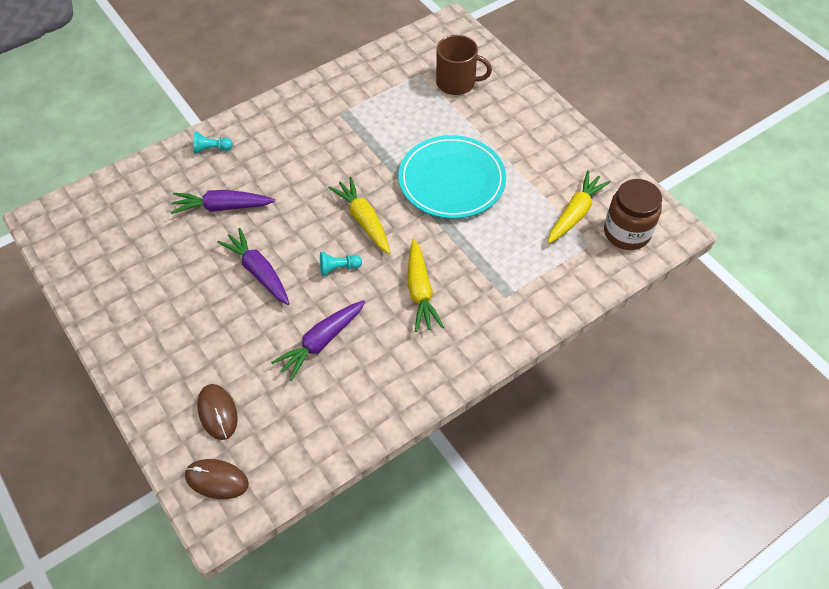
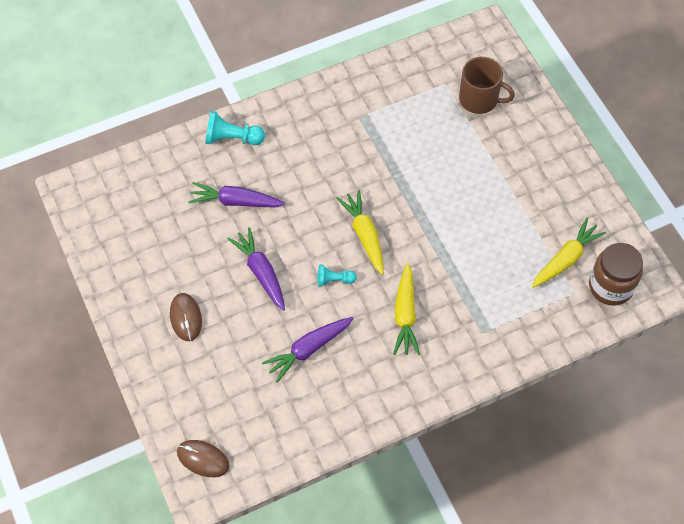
camera: 10 degrees right, 5 degrees up
(211, 149) = (232, 138): turquoise pawn -> turquoise pawn, size x1.60
(217, 412) = (210, 400): brown mouse -> brown mouse (186, 318)
(451, 180) = (454, 206): turquoise plate -> none

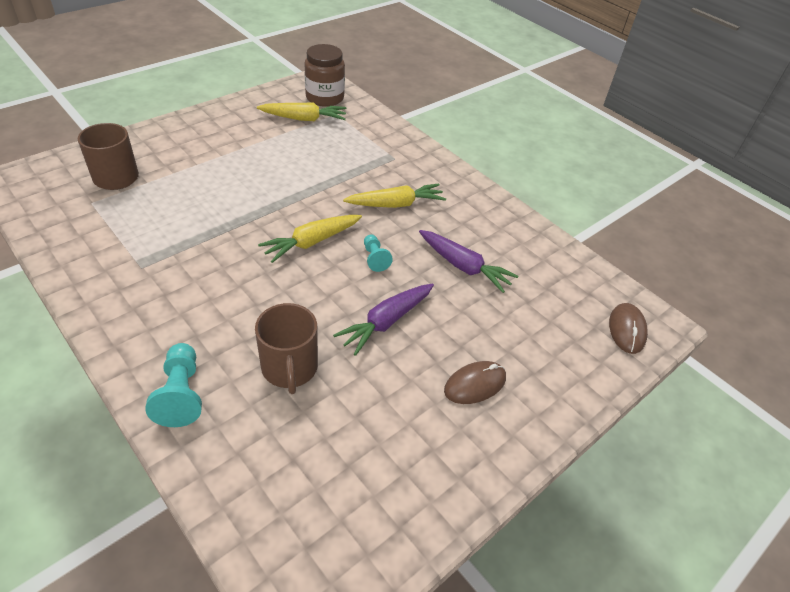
camera: 110 degrees left, 15 degrees down
(235, 201) = (289, 368): purple carrot -> brown mug
(566, 259) = (304, 119): yellow carrot -> yellow carrot turned 150 degrees clockwise

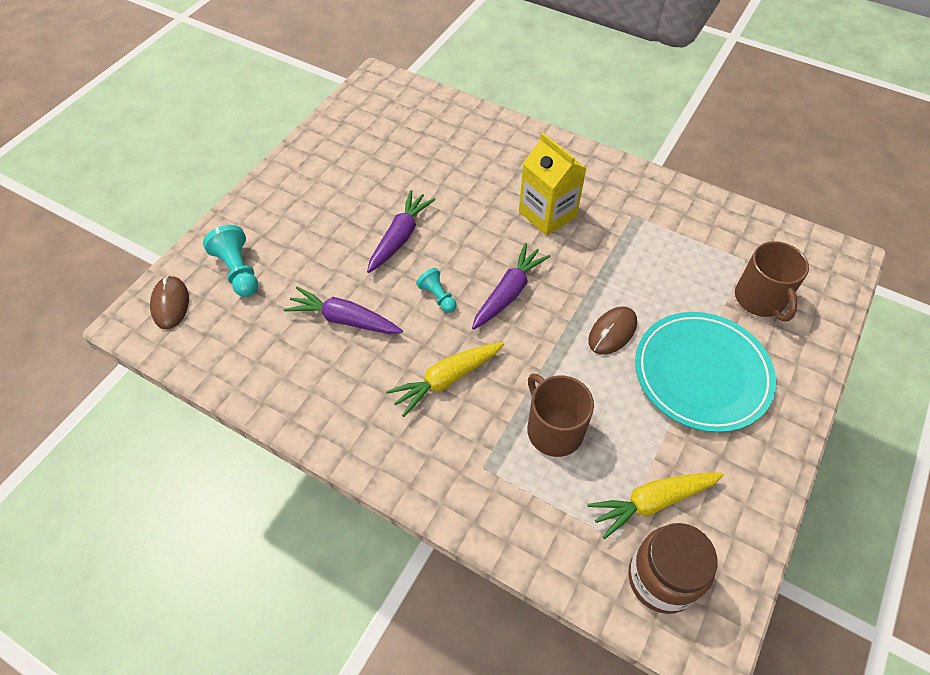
camera: 165 degrees right, 10 degrees up
(181, 394) = (519, 143): turquoise pawn -> turquoise pawn (238, 271)
(213, 154) = (701, 374): none -> turquoise plate
(222, 296) = (547, 214): none -> yellow carton
(289, 368) = (457, 180): brown mug -> brown mug (554, 429)
(311, 242) = (509, 292): yellow carrot -> purple carrot
(475, 384) = (311, 212): brown mouse -> brown mouse (612, 332)

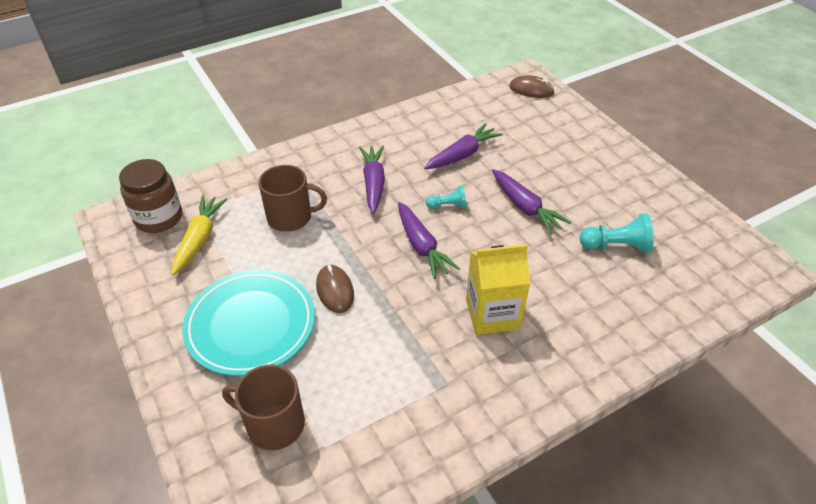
camera: 120 degrees right, 10 degrees down
(238, 271) = (542, 121): turquoise pawn -> turquoise pawn (616, 246)
(446, 380) = (373, 183): yellow carrot -> purple carrot

